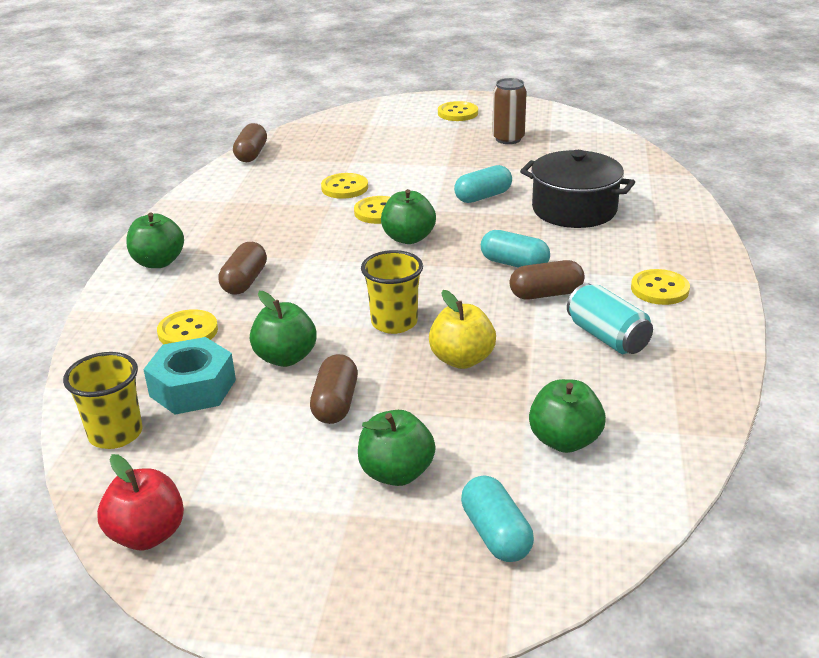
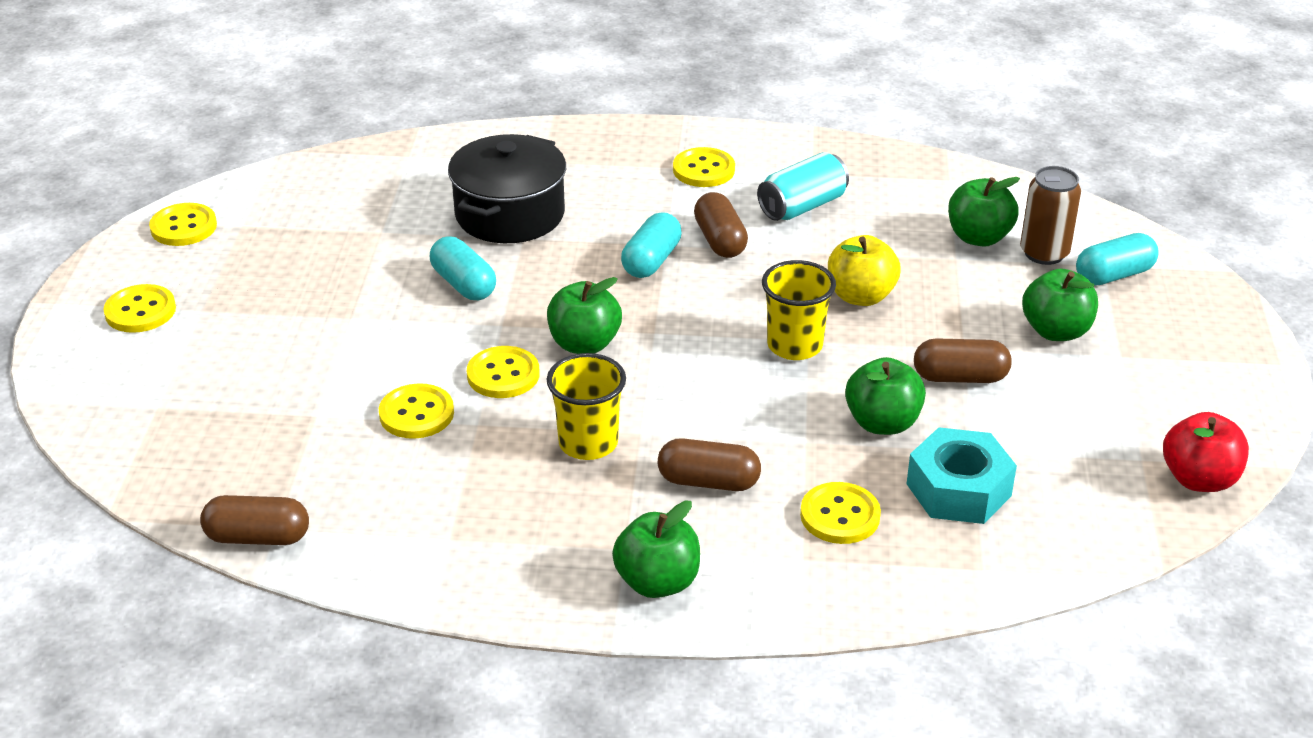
camera: 95 degrees left, 5 degrees up
(115, 434) = (1060, 537): yellow cup -> yellow cup (588, 443)
(508, 139) = (265, 262): brown can -> brown can (1044, 253)
(545, 116) = (183, 227): none -> yellow button

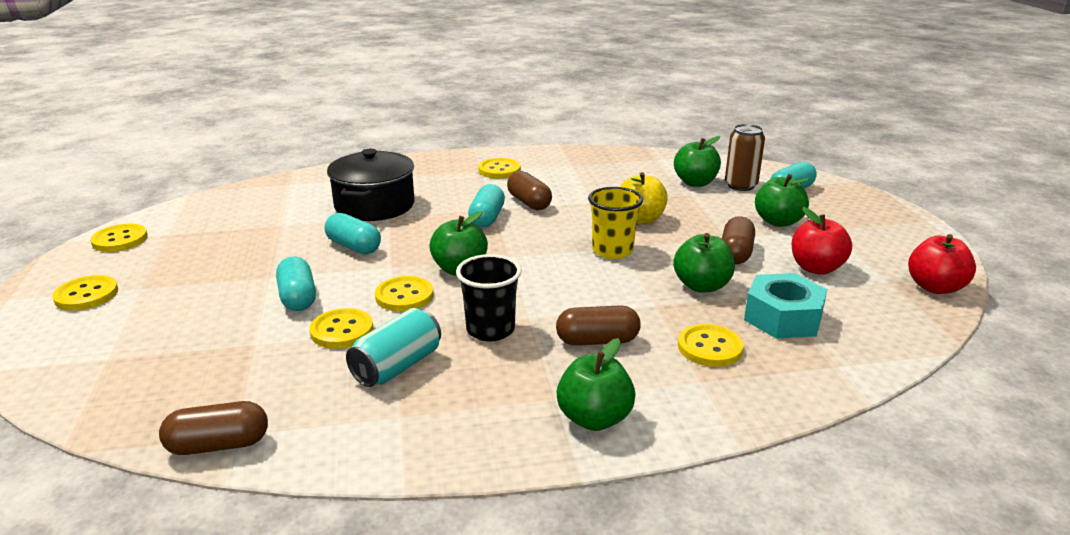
camera: 15 degrees left, 10 degrees down
(377, 356) = (298, 297): none -> turquoise capsule
(588, 443) = (490, 330): yellow cup -> black cup
(802, 206) = (574, 180): turquoise can -> turquoise can (397, 366)
(960, 377) = (735, 253): brown capsule -> brown capsule turned 60 degrees counterclockwise
(1055, 420) = (816, 268): none -> red apple

